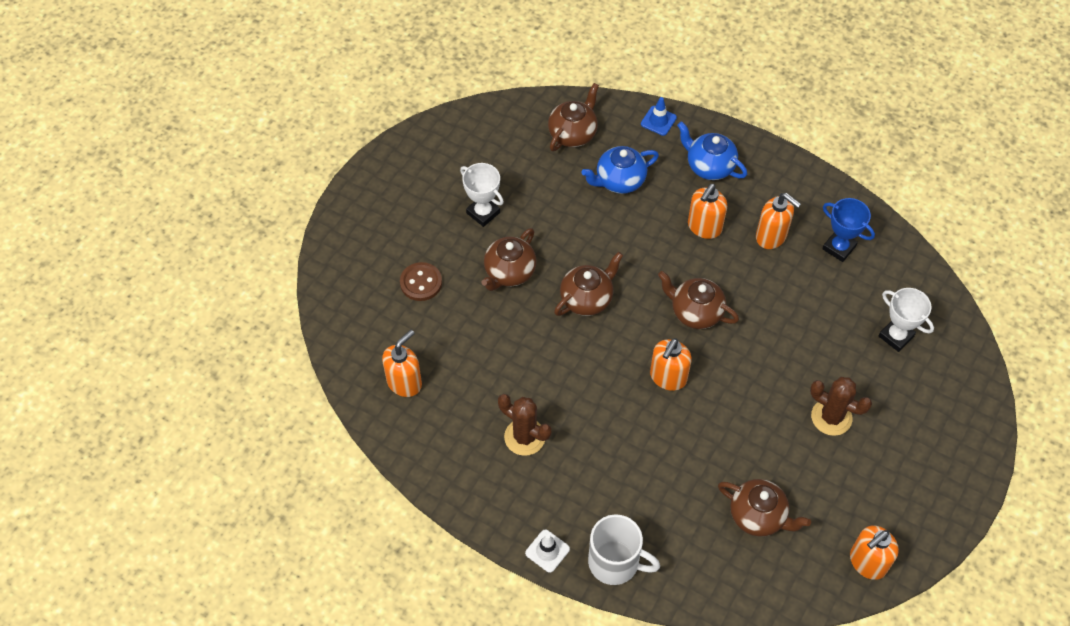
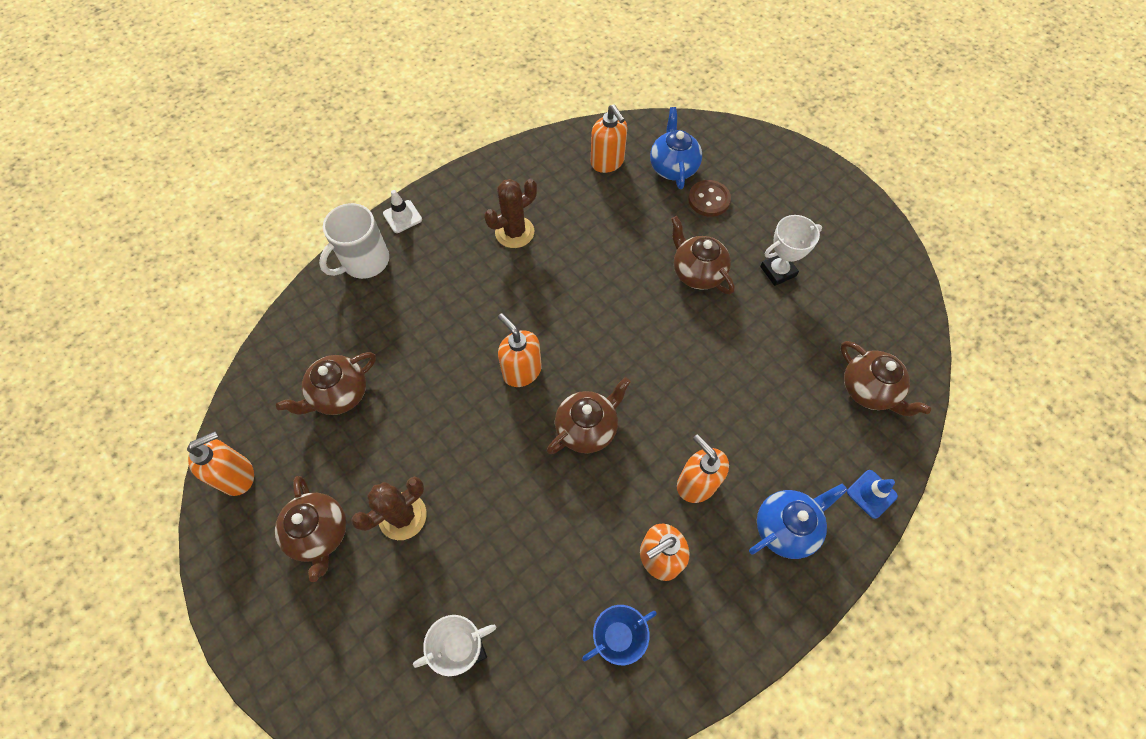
camera: 110 degrees right, 5 degrees up
(587, 298) = (642, 330): brown teapot -> brown teapot (320, 533)
(619, 181) = (788, 415): blue teapot -> blue teapot (673, 167)
(867, 562) = (237, 475): orange soap dispenser -> orange soap dispenser turned 75 degrees clockwise

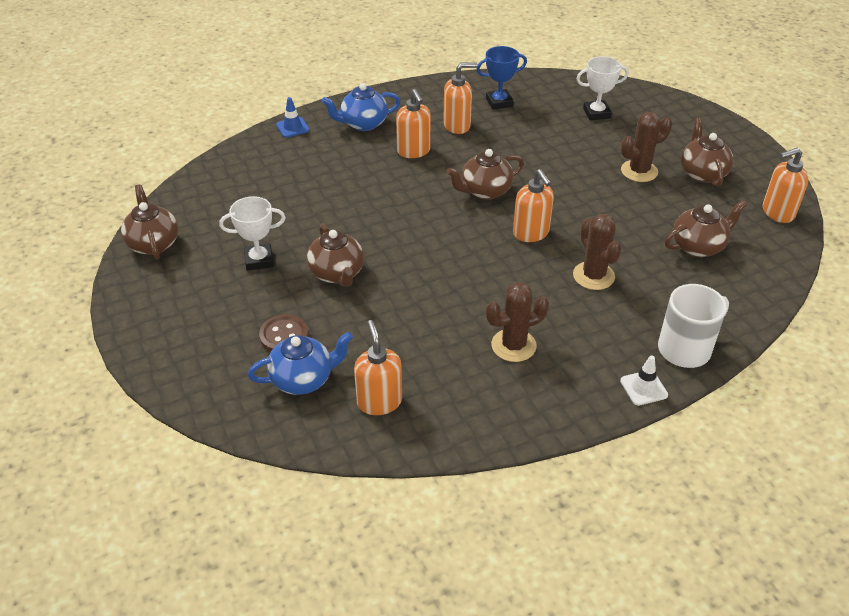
camera: 165 degrees left, 20 degrees down
(450, 326) = (593, 276): none -> brown cactus
(673, 167) = (303, 379): blue teapot -> blue teapot turned 120 degrees counterclockwise
(869, 390) = (247, 173): brown teapot -> brown teapot (153, 243)

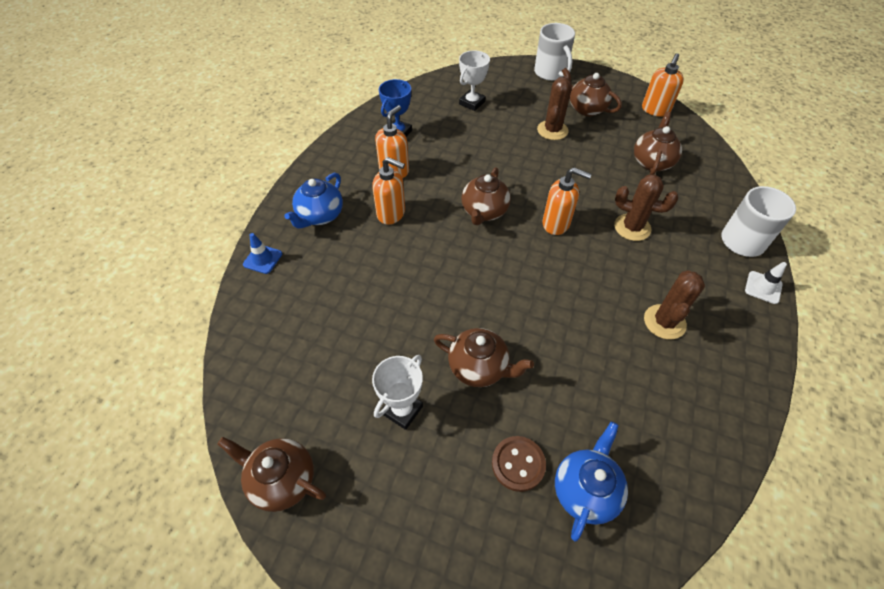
camera: 45 degrees left, 10 degrees up
(379, 401) = (657, 453): orange soap dispenser -> none
(715, 128) = (551, 73): none -> white mug

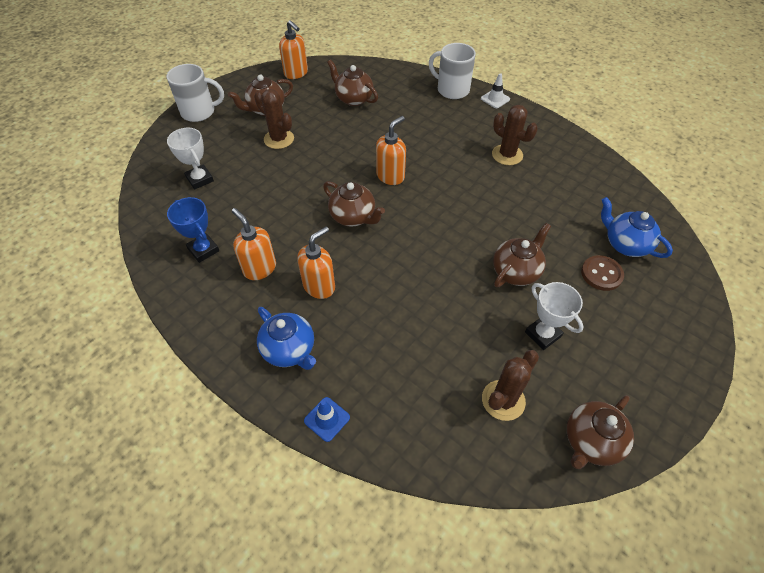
camera: 70 degrees left, 0 degrees up
(632, 227) = (415, 136): brown cactus -> brown cactus (503, 400)

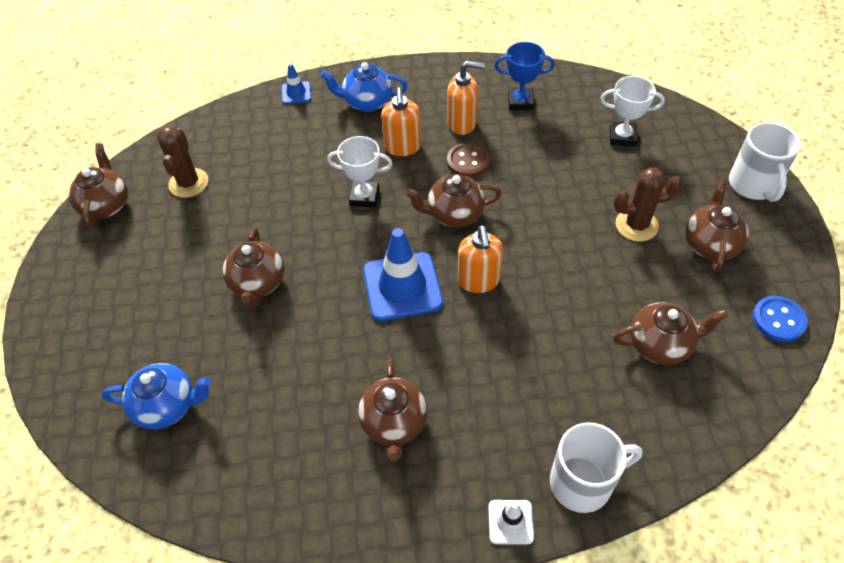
camera: 135 degrees right, 0 degrees up
(199, 112) = (753, 185): white mug -> white mug turned 45 degrees counterclockwise
(296, 73) = (778, 320): orange soap dispenser -> blue button
(433, 203) = (402, 287): none -> blue traffic cone
(507, 155) = (394, 423): brown cactus -> brown teapot
(542, 334) = (192, 248): white trophy -> white trophy (364, 197)
(601, 274) = (173, 347): brown button -> brown button (468, 161)

